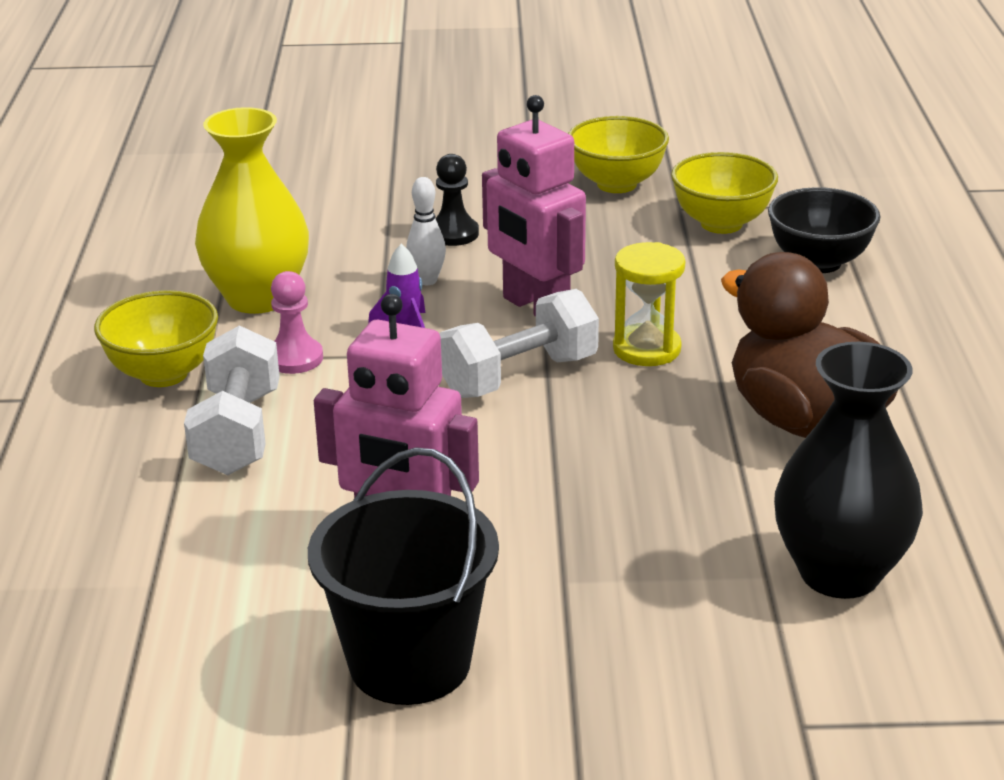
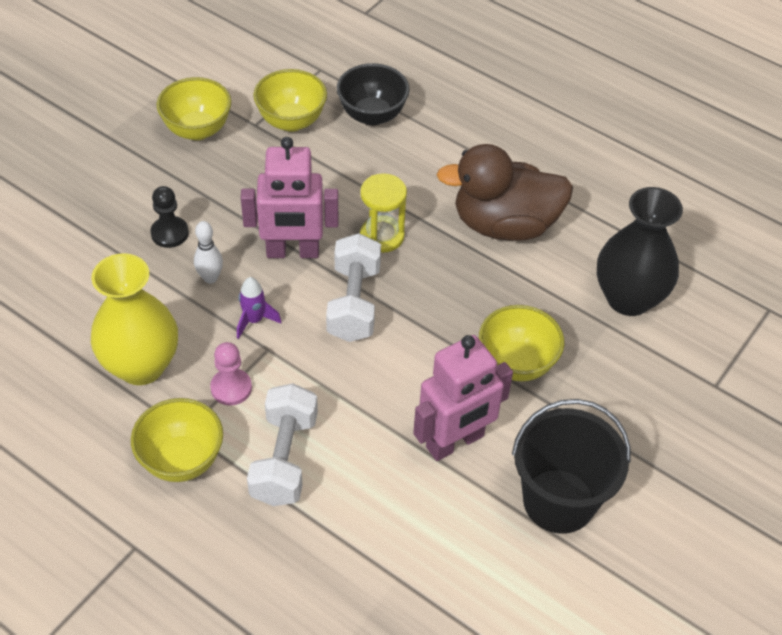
camera: 55 degrees left, 20 degrees up
(237, 432) = (284, 459): white dumbbell -> white dumbbell turned 60 degrees clockwise
(591, 529) = (516, 364): none -> yellow bowl

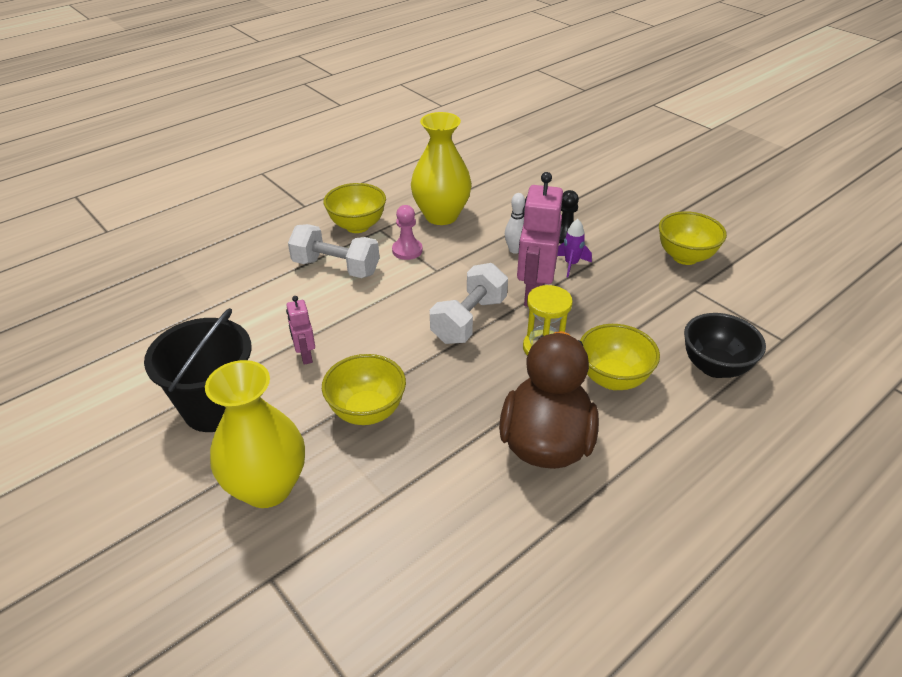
camera: 105 degrees right, 10 degrees down
(254, 320) = (466, 266): purple rocket -> purple rocket (571, 264)
(291, 121) = (700, 311): yellow bowl -> yellow bowl (612, 379)
(354, 303) = (469, 320): white dumbbell -> white dumbbell turned 75 degrees counterclockwise
(455, 442) = (305, 355): pink robot -> pink robot, size x0.51
(628, 298) = (417, 528): black vase -> none
(634, 418) = (267, 487): none -> yellow vase

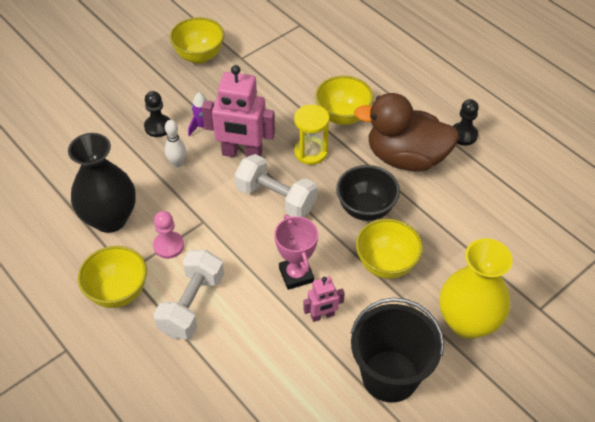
camera: 90 degrees left, 10 degrees up
(361, 336) = (296, 275): none -> pink trophy
(441, 216) = (110, 219): yellow vase -> black vase
(603, 516) = (463, 135): none -> black pawn
(714, 367) = (329, 63): black bowl -> black bowl (365, 209)

